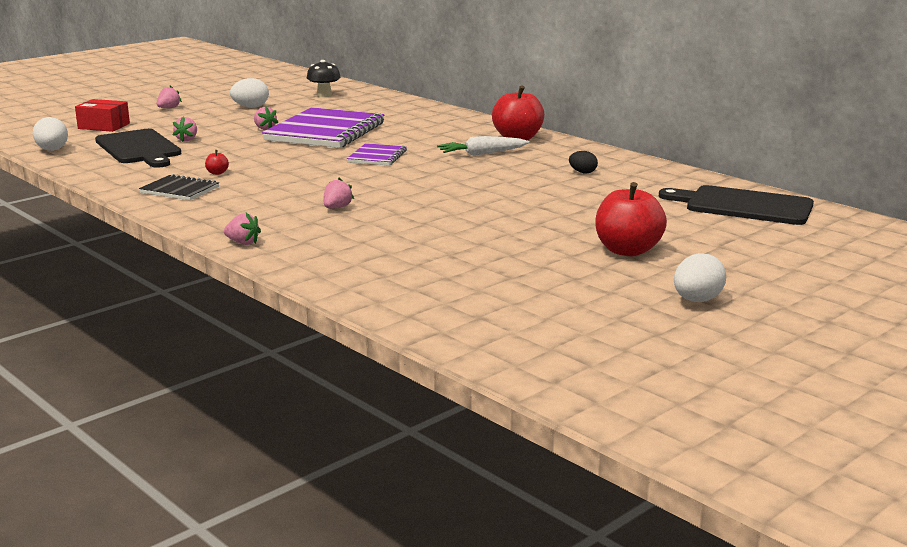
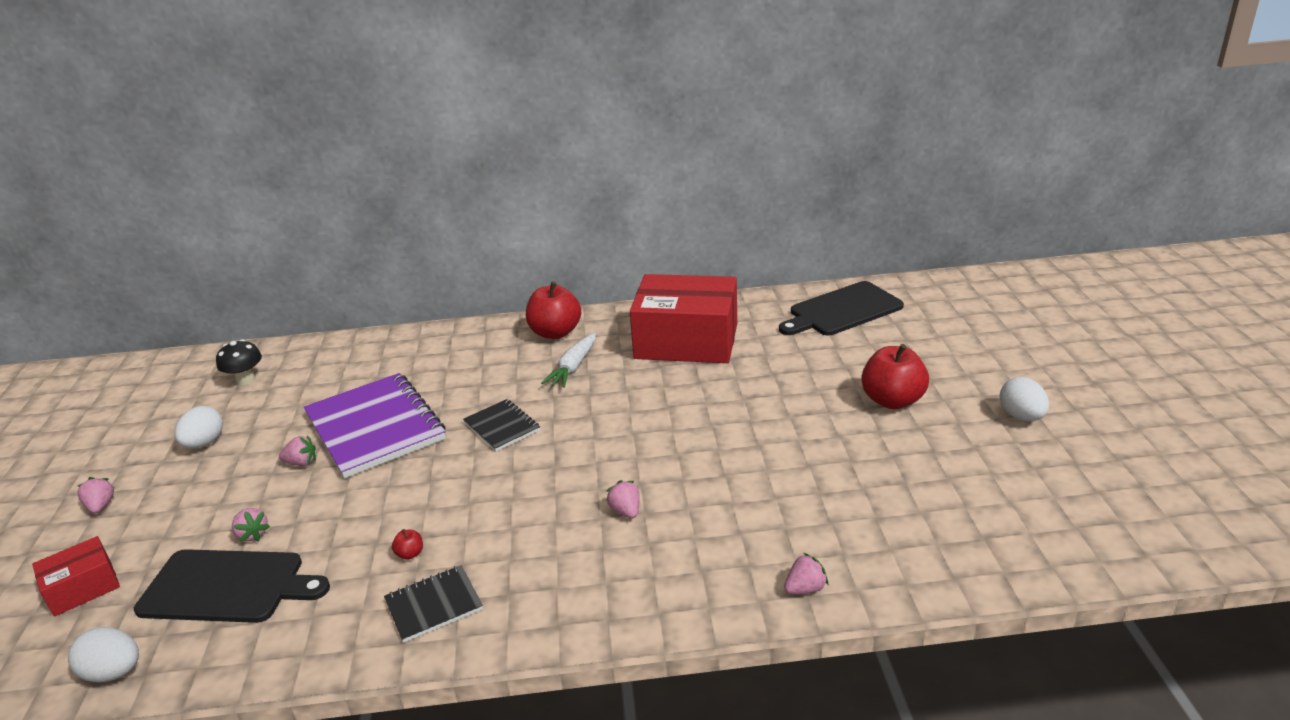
camera: 50 degrees left, 10 degrees up
(243, 243) = (664, 616): pink strawberry -> pink strawberry (805, 588)
(377, 157) = (502, 427): purple notebook -> black notebook
(582, 172) = (686, 341): black egg -> red box

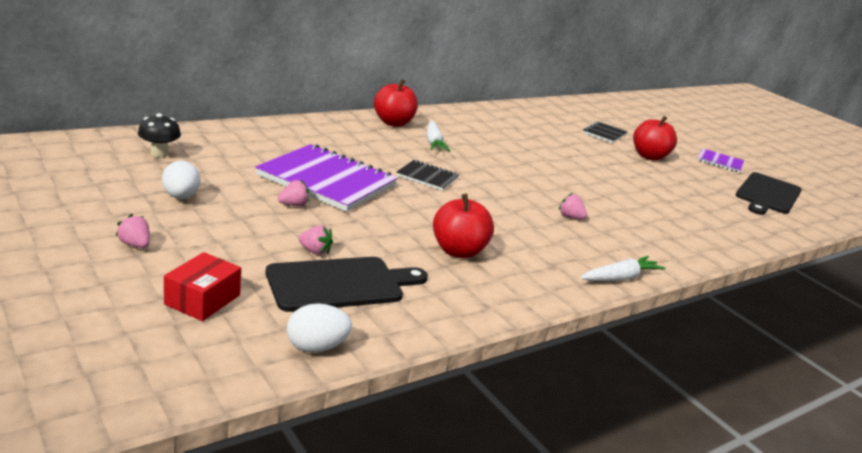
camera: 35 degrees left, 5 degrees down
(410, 554) = (458, 251): red apple -> red apple, size x2.50
(434, 605) = (513, 276): black notebook -> black notebook (604, 133)
(578, 630) = (620, 278): none -> white carrot
(686, 341) = (492, 128): red box -> none
(805, 588) = (713, 245): pink strawberry -> none
(842, 310) = (567, 113): black cutting board -> black cutting board (767, 194)
(1021, 416) = (720, 162): white egg -> purple notebook

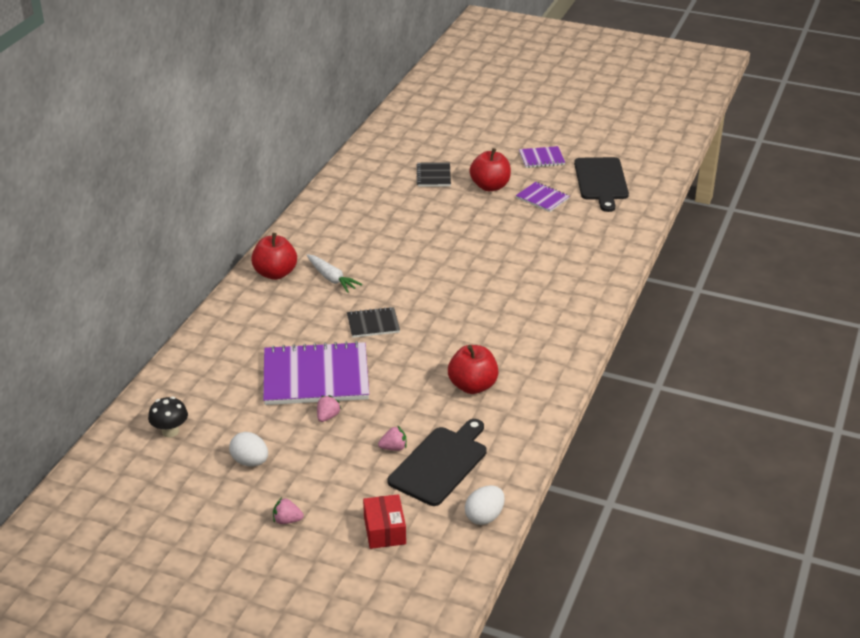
camera: 30 degrees left, 10 degrees up
(570, 217) = (503, 301): pink strawberry -> none
(620, 278) = (583, 342): white carrot -> none
(693, 180) = (542, 198): none -> purple notebook

